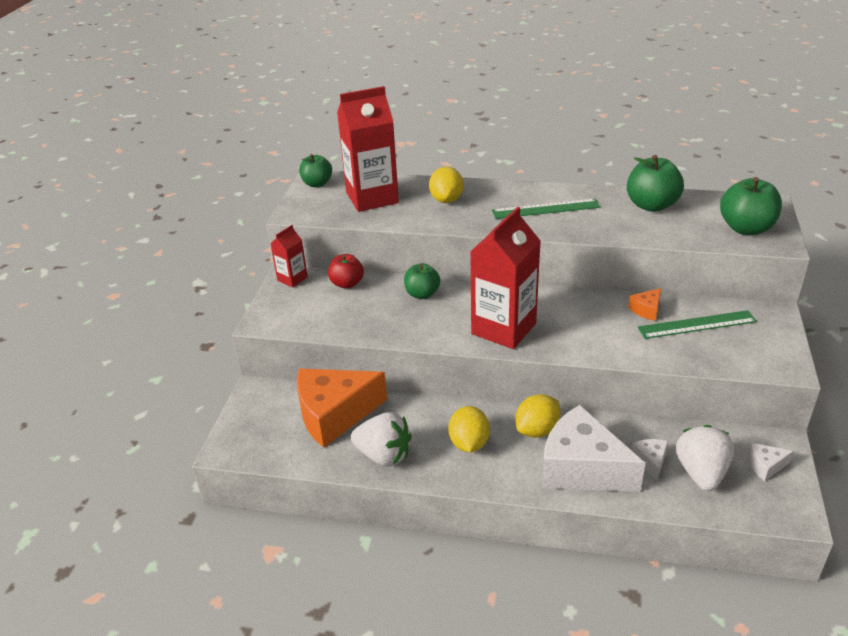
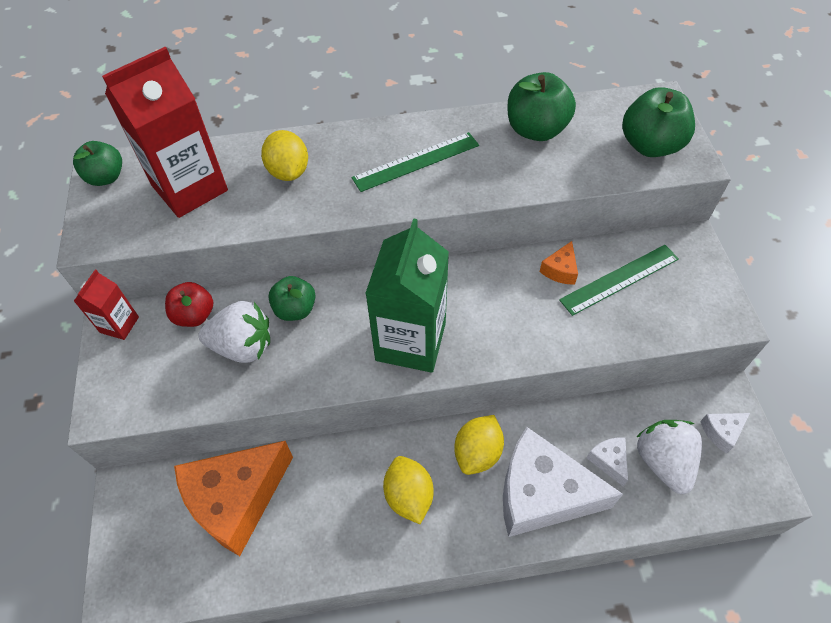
camera: 20 degrees left, 20 degrees up
(384, 455) = (316, 545): white strawberry -> white strawberry (243, 346)
(503, 328) = (410, 341): red carton -> green carton

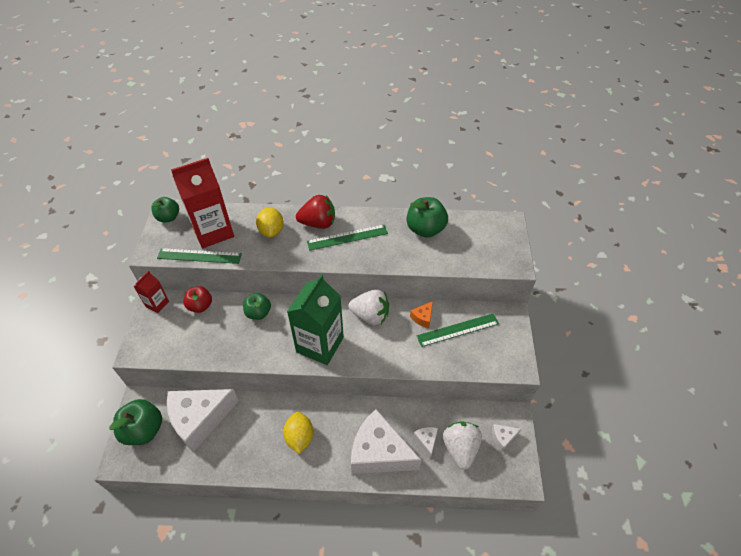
camera: 10 degrees right, 5 degrees down
(177, 231) = (199, 256): none -> green ruler
(236, 500) = (200, 419): orange cheese -> white cheese
(243, 346) = (223, 329): white strawberry -> white strawberry (370, 315)
(362, 147) = (318, 223): none -> red strawberry
(477, 452) = (348, 420): yellow lemon -> none
(650, 145) = (492, 250): green apple -> green apple (144, 430)

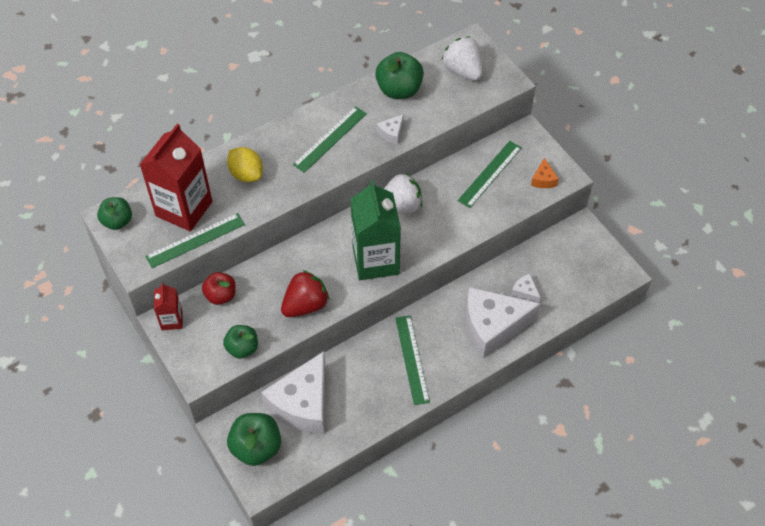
camera: 35 degrees left, 5 degrees up
(258, 313) = (288, 267): green apple -> green apple (242, 348)
(299, 437) = (412, 359): yellow lemon -> green ruler
(318, 223) = (287, 140): red strawberry -> red strawberry (305, 305)
(423, 317) = (450, 181): orange cheese -> orange cheese (543, 179)
(460, 448) = (557, 280): white strawberry -> white strawberry (463, 71)
(503, 438) = (585, 250): white cheese -> white cheese (391, 133)

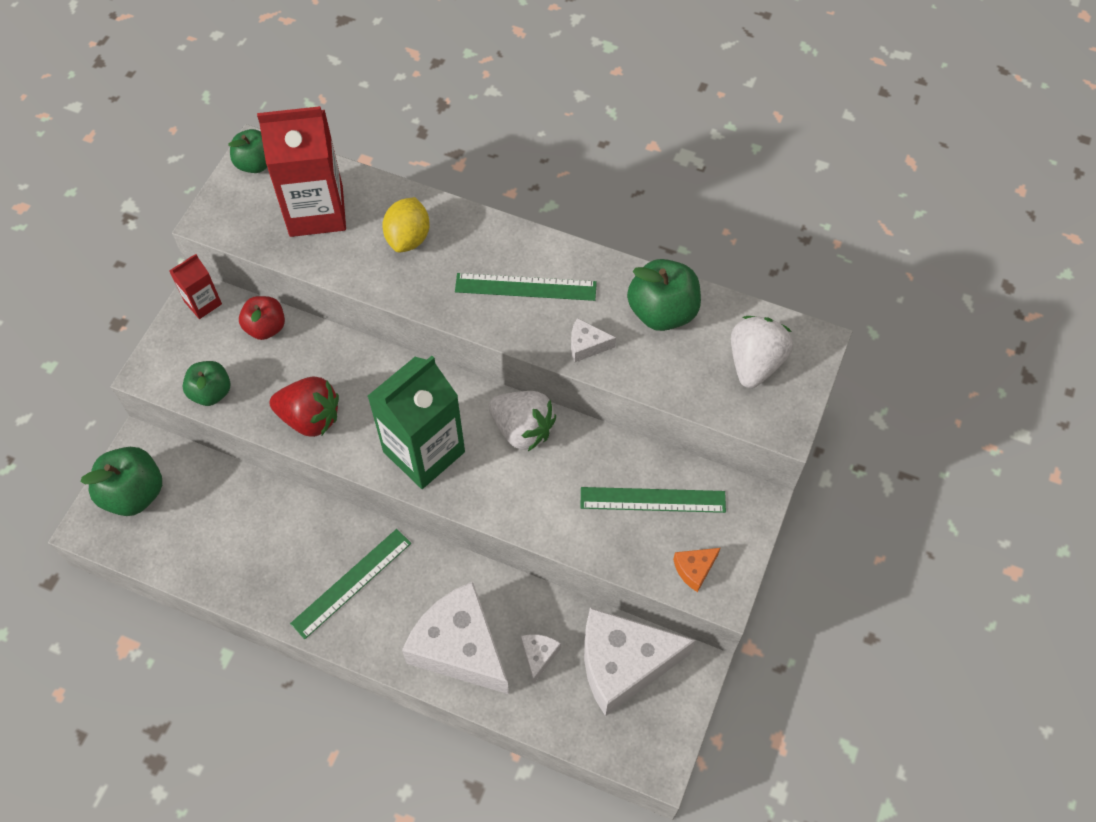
camera: 55 degrees right, 5 degrees up
(195, 240) = (281, 249): green ruler -> none
(303, 404) = (217, 504): white cheese -> white cheese (623, 664)

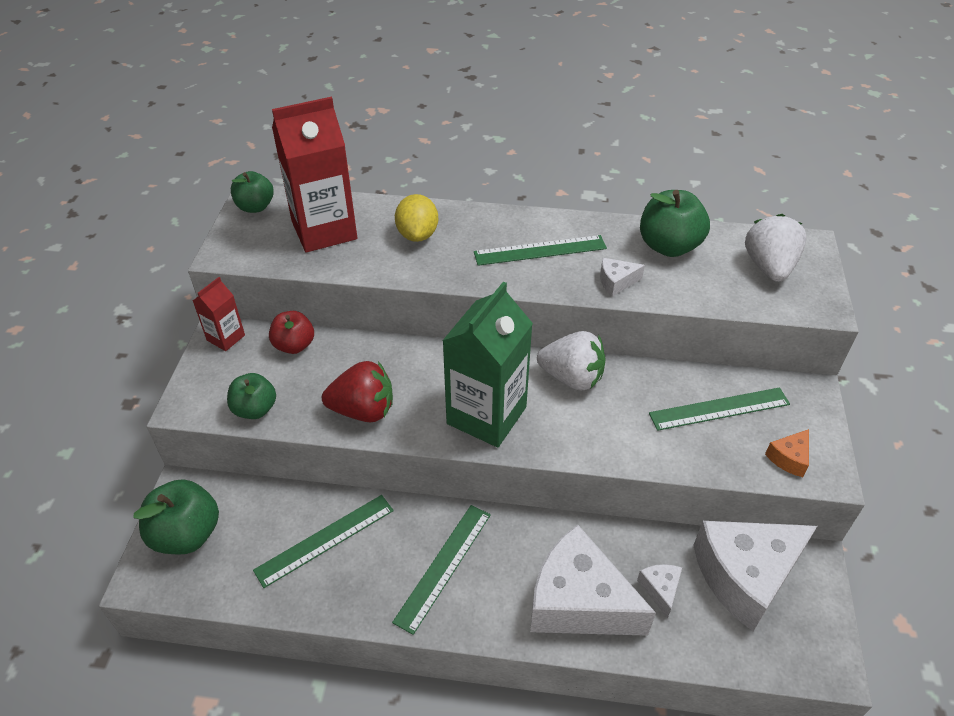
camera: 15 degrees left, 15 degrees down
(254, 530) = (325, 539): none -> green ruler

